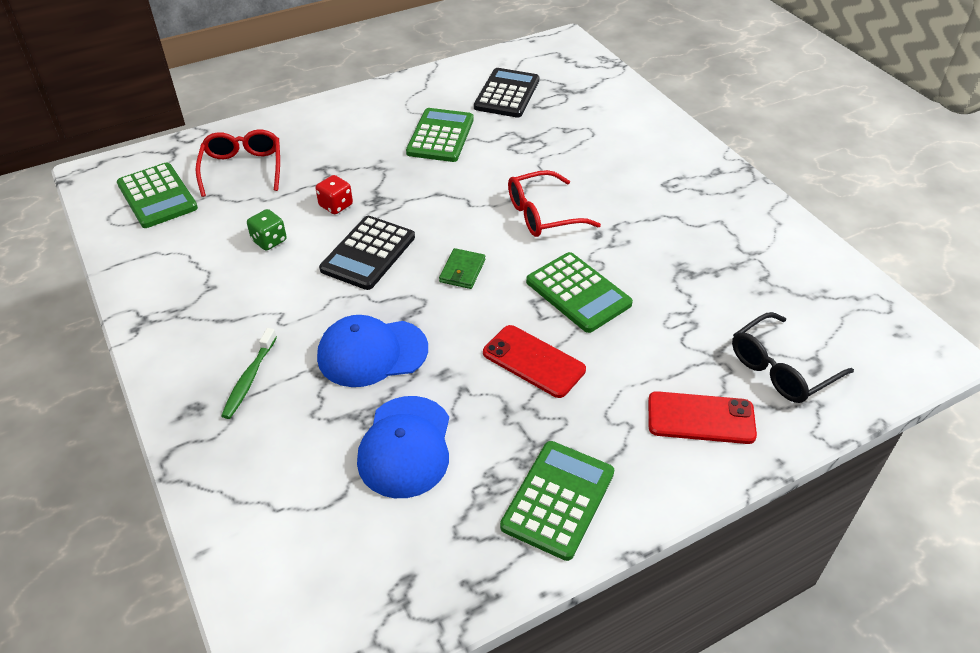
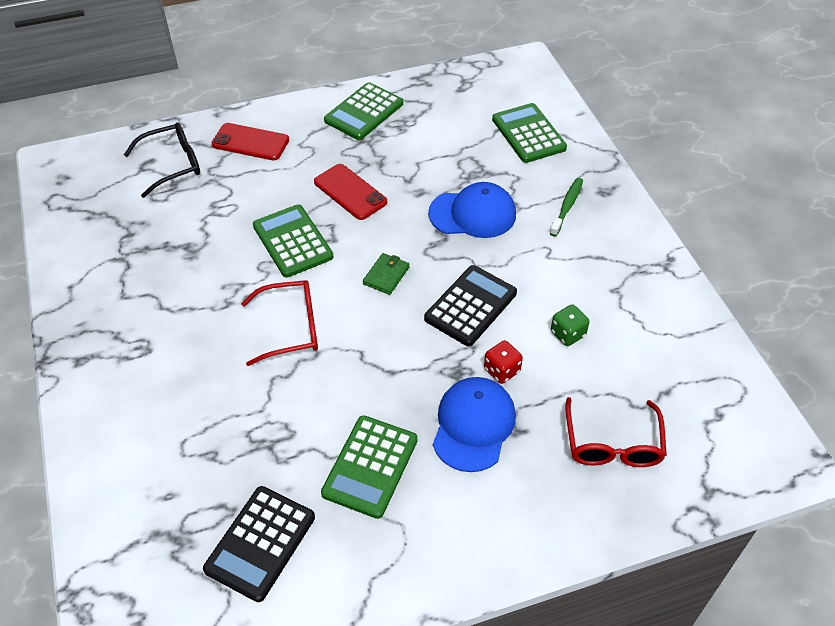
camera: 170 degrees left, 5 degrees up
(157, 196) = (701, 413): green calculator -> green calculator (528, 134)
(405, 447) = (454, 150): blue cap -> blue cap (473, 425)

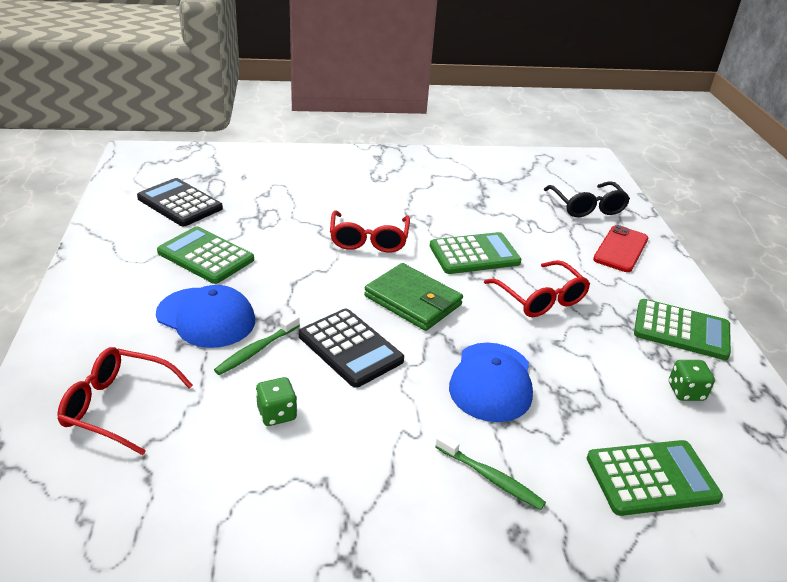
camera: 100 degrees right, 15 degrees down
(350, 192) = (540, 298): red phone -> red glasses
(364, 112) = (681, 330): green calculator -> green calculator turned 150 degrees clockwise
(386, 275) = (412, 300): green wallet -> green wallet, size x1.83
(437, 114) = (686, 392): none -> green dice
(501, 370) = (256, 350): red dice -> green toothbrush

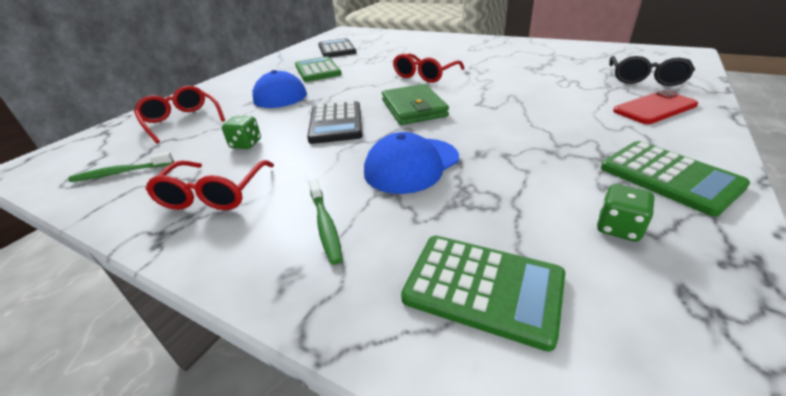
camera: 40 degrees right, 0 degrees up
(256, 350) = (281, 113): green toothbrush -> green toothbrush (121, 172)
(474, 254) = (497, 92): green calculator -> none
(540, 298) = (525, 125): red glasses -> red glasses (214, 194)

